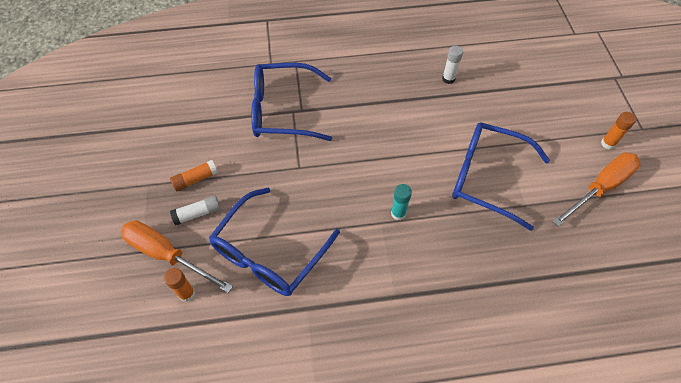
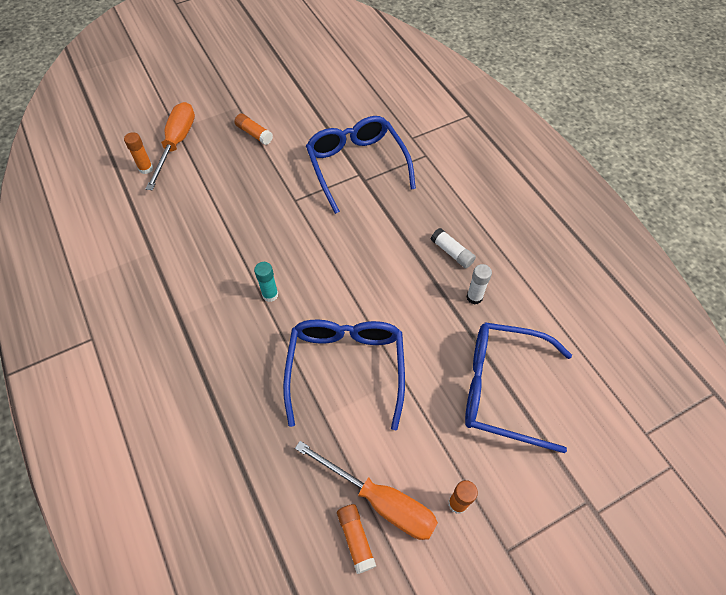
camera: 70 degrees right, 0 degrees up
(197, 213) = (221, 148): white glue stick -> white glue stick (452, 252)
(269, 252) = (198, 208): blue glasses -> blue glasses (502, 388)
(626, 211) = (356, 539): none -> orange glue stick

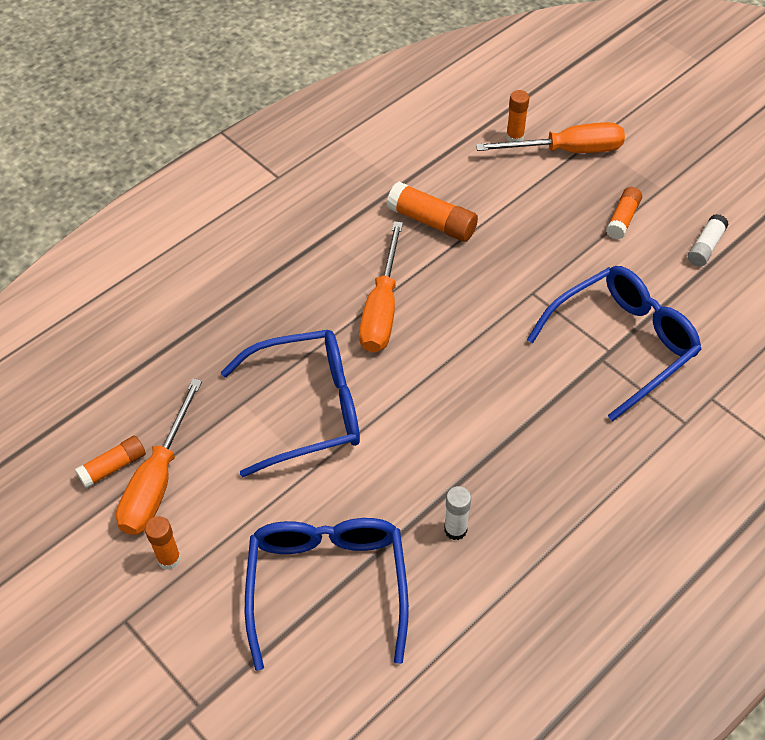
camera: 75 degrees right, 5 degrees down
(201, 241) = (432, 222): none -> orange glue stick
(270, 295) = (382, 309): turquoise glue stick -> orange screwdriver
(452, 252) = (519, 489): white glue stick -> white glue stick (705, 247)

